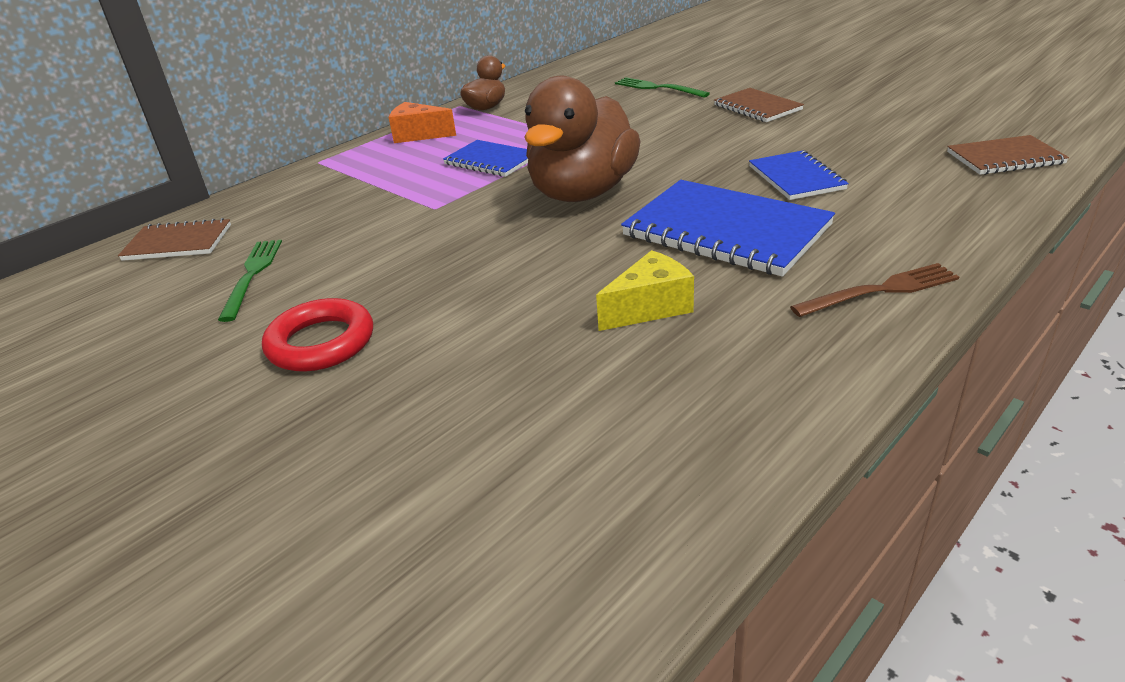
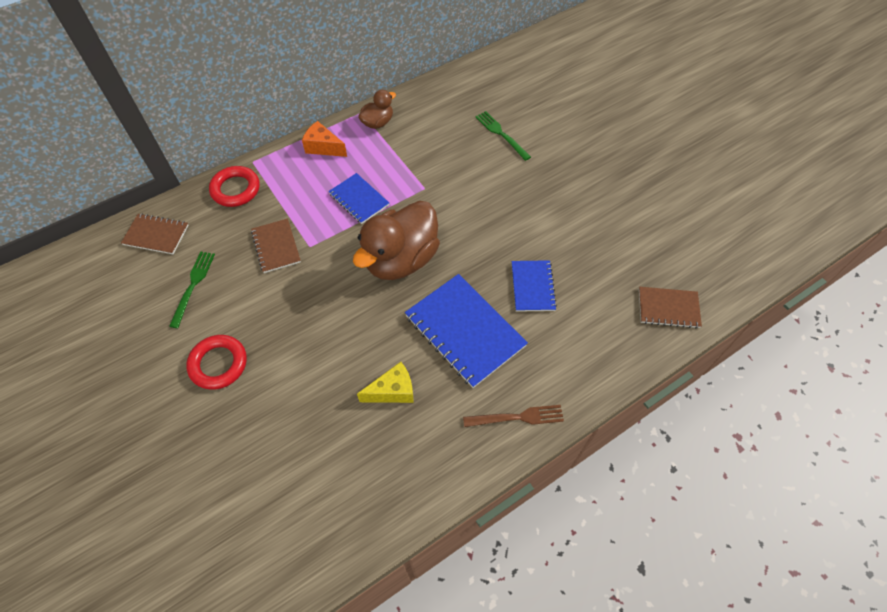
camera: 10 degrees right, 25 degrees up
(299, 185) = (236, 189): none -> red ring
(757, 107) = (553, 187): brown notebook -> brown notebook (276, 246)

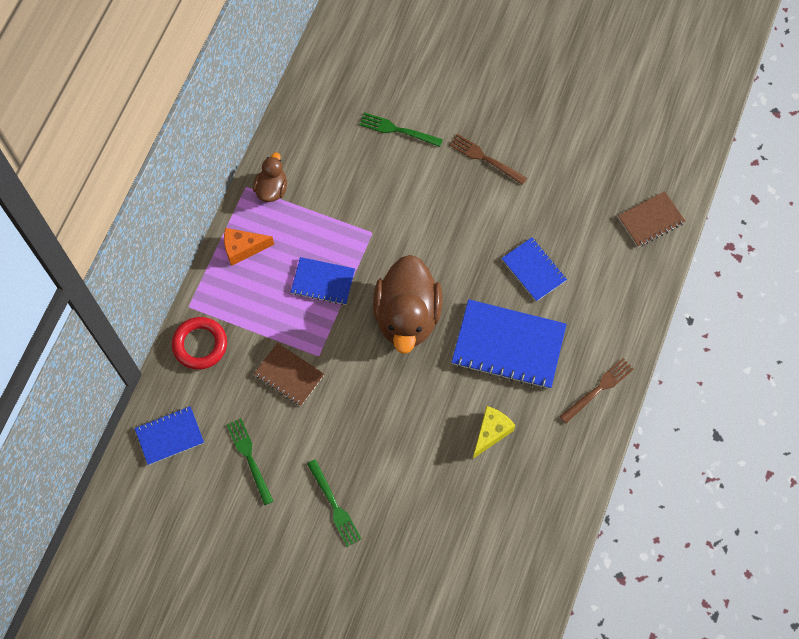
camera: 35 degrees left, 10 degrees up
(156, 235) = (170, 436): brown notebook -> blue notebook
(218, 364) = (335, 506): red ring -> green fork
(554, 186) = (484, 158): none -> brown fork

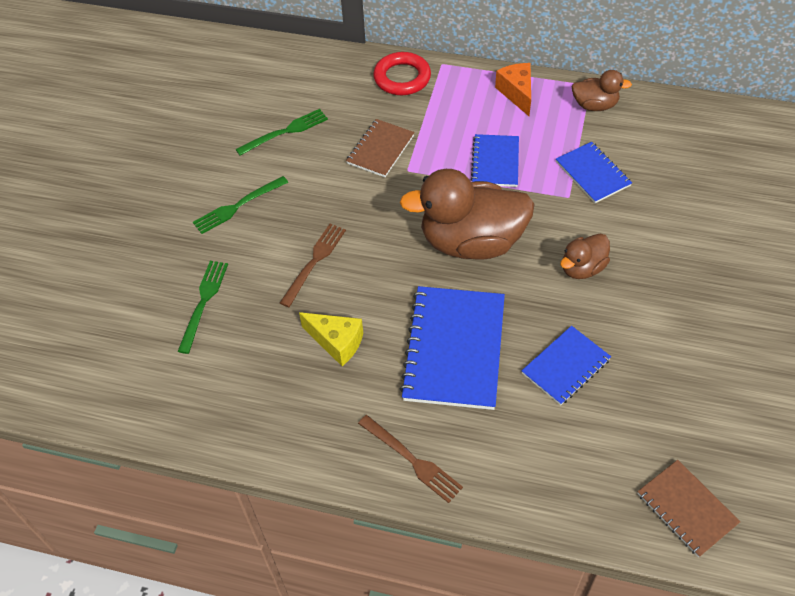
camera: 85 degrees right, 15 degrees down
(170, 436) = (303, 71): blue notebook -> blue notebook (592, 174)
(397, 130) = (712, 202): green fork -> green fork (204, 301)
(446, 238) = (582, 268): none -> brown duck
(484, 158) = (708, 295): brown fork -> brown fork (314, 261)

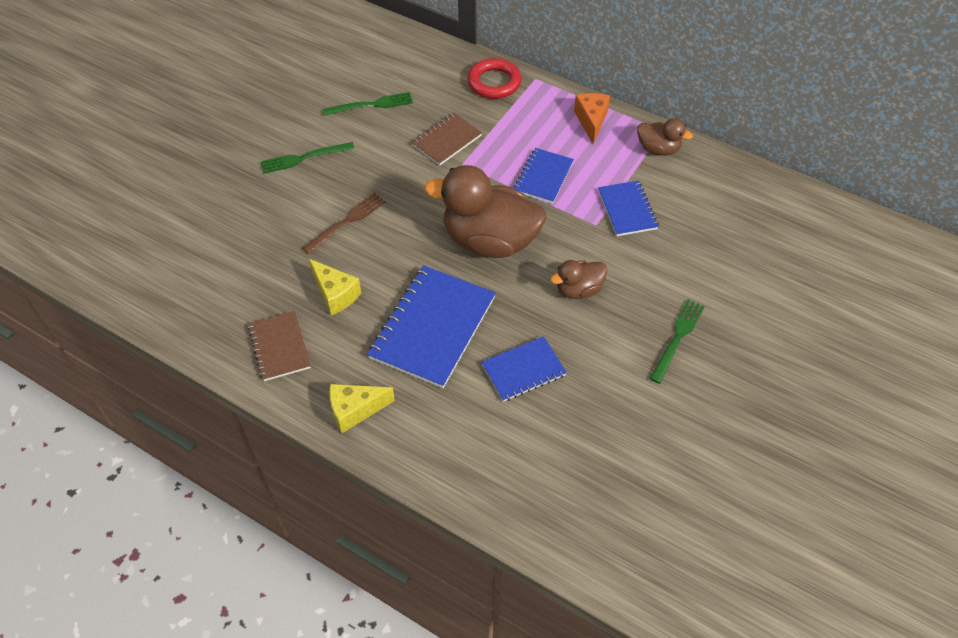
camera: 15 degrees right, 0 degrees up
(204, 301) = (241, 230): green fork -> green fork (678, 337)
(413, 461) = (355, 410): brown fork -> yellow cheese
(686, 509) = (574, 522): brown notebook -> brown notebook (279, 347)

